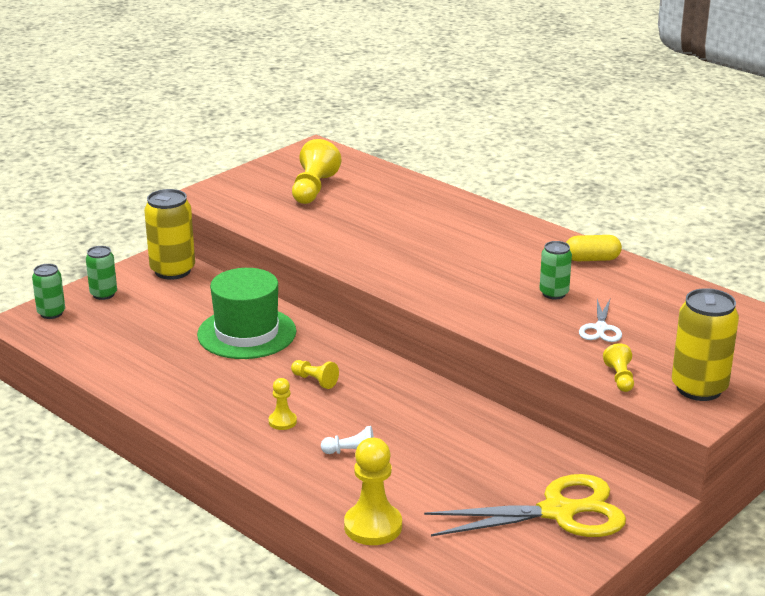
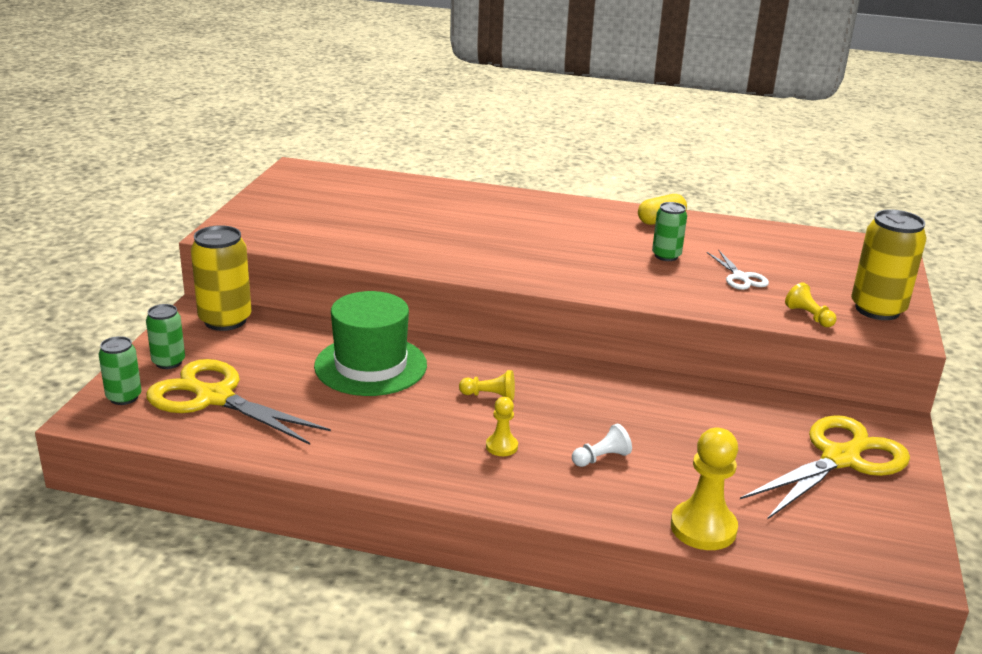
camera: 30 degrees left, 0 degrees up
(111, 329) = (214, 398): none -> yellow scissors
(313, 189) = (337, 205): yellow pawn -> none

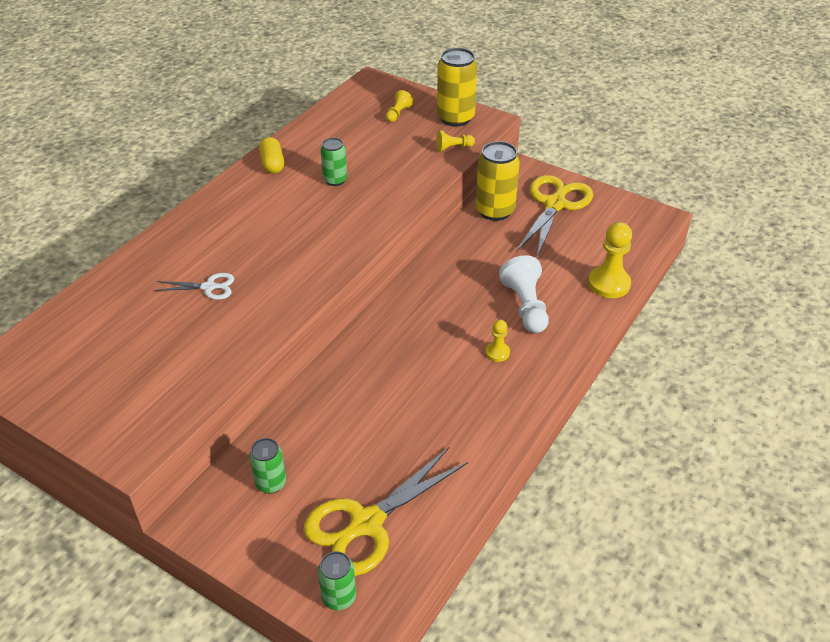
camera: 70 degrees left, 15 degrees up
(168, 362) = (287, 555): green can -> green can (271, 483)
(225, 320) = (224, 500): yellow can -> yellow can (494, 211)
(370, 365) = (355, 405): green hat -> none
(490, 396) = (429, 343): yellow pawn -> yellow pawn (398, 114)
(601, 458) = (525, 306): white pawn -> white pawn, size x1.85
(740, 277) = (385, 157): white scissors -> white scissors (209, 287)
(840, 459) = (555, 204): yellow scissors -> yellow scissors turned 45 degrees clockwise

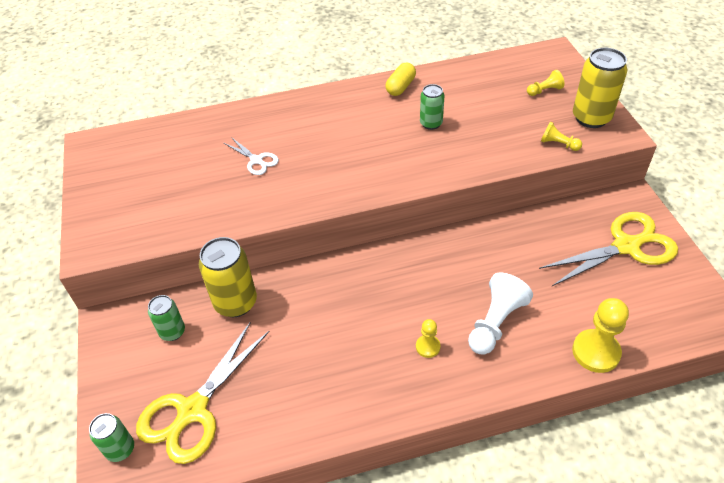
camera: 45 degrees right, 5 degrees up
(367, 523) = (193, 410): yellow scissors -> yellow scissors turned 60 degrees counterclockwise
(494, 211) = (562, 221): yellow can -> yellow can (235, 303)

